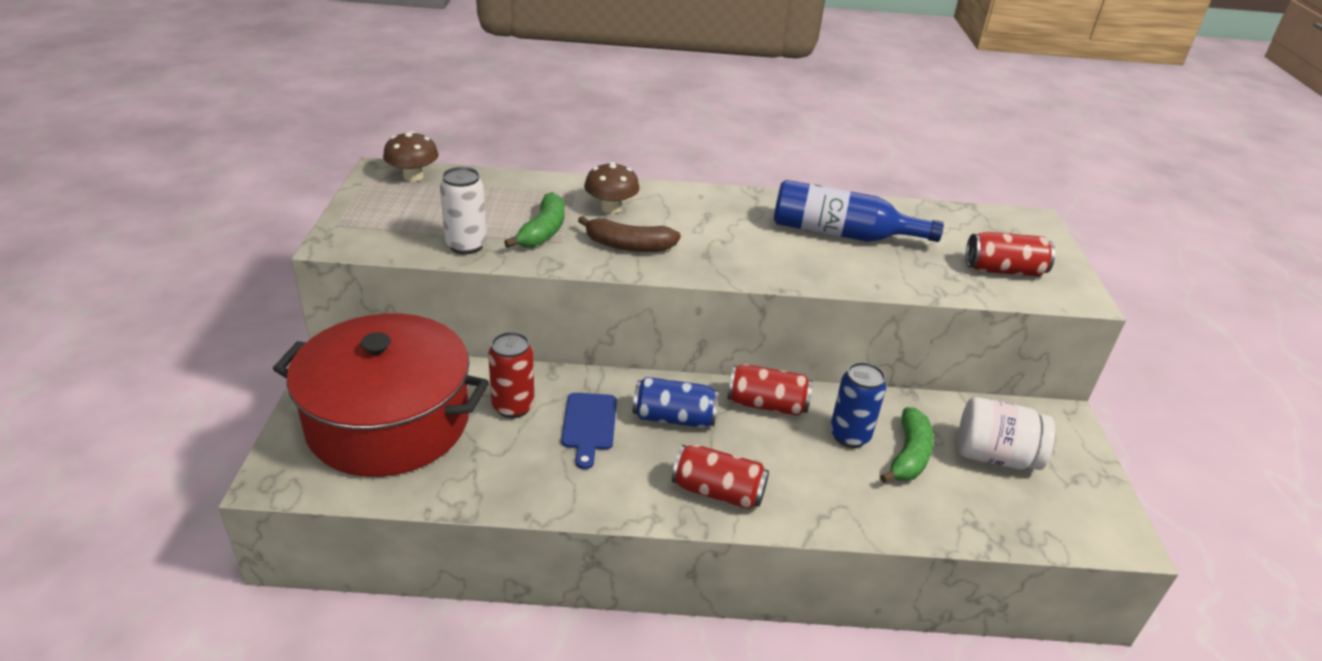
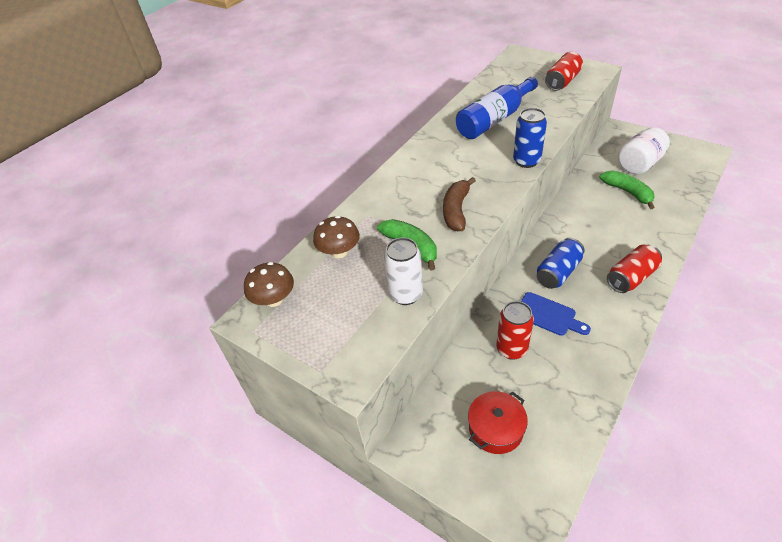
camera: 50 degrees left, 10 degrees up
(389, 422) = (495, 429): red pot -> red pot, size x0.43
(611, 208) = (401, 203): brown mushroom -> brown mushroom (339, 252)
(628, 246) = (456, 210): brown banana -> brown banana turned 150 degrees clockwise
(767, 404) = (563, 228): red can -> none
(849, 436) = (604, 207): blue can -> blue can (526, 161)

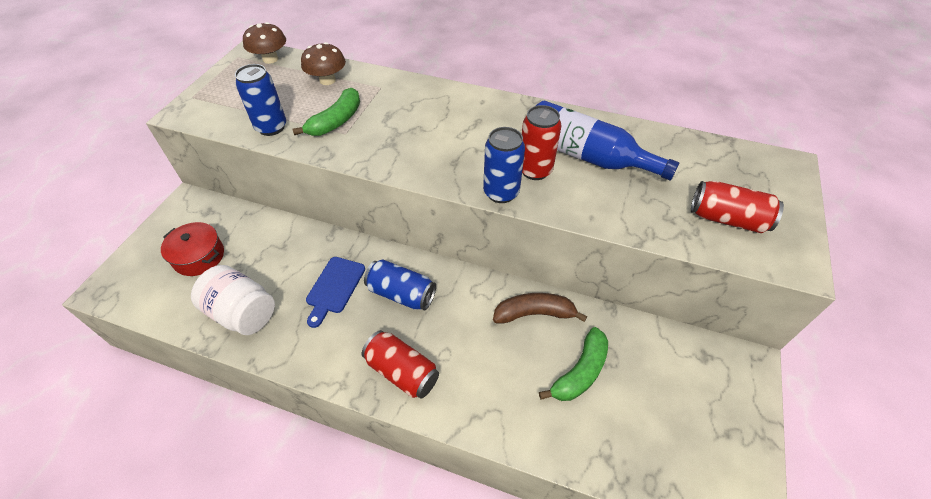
camera: 70 degrees right, 5 degrees up
(406, 294) = (271, 127): white can -> blue can
(456, 210) = (395, 144): brown banana -> brown banana (534, 313)
(511, 349) = (288, 260): red can -> red can (535, 170)
(639, 164) = (659, 391): white jar -> white jar (242, 313)

